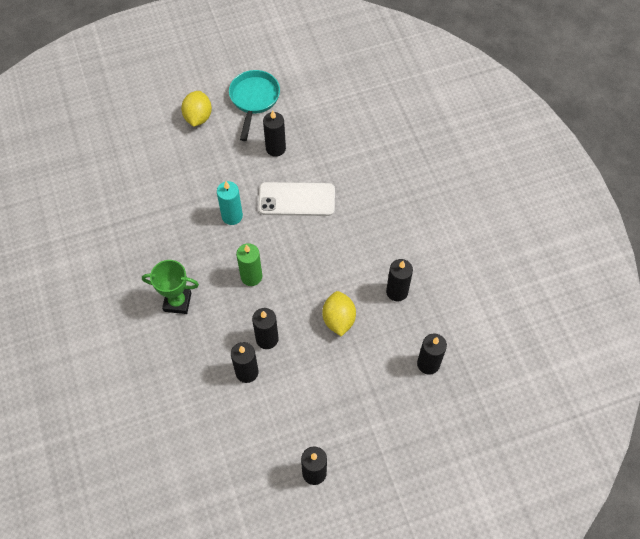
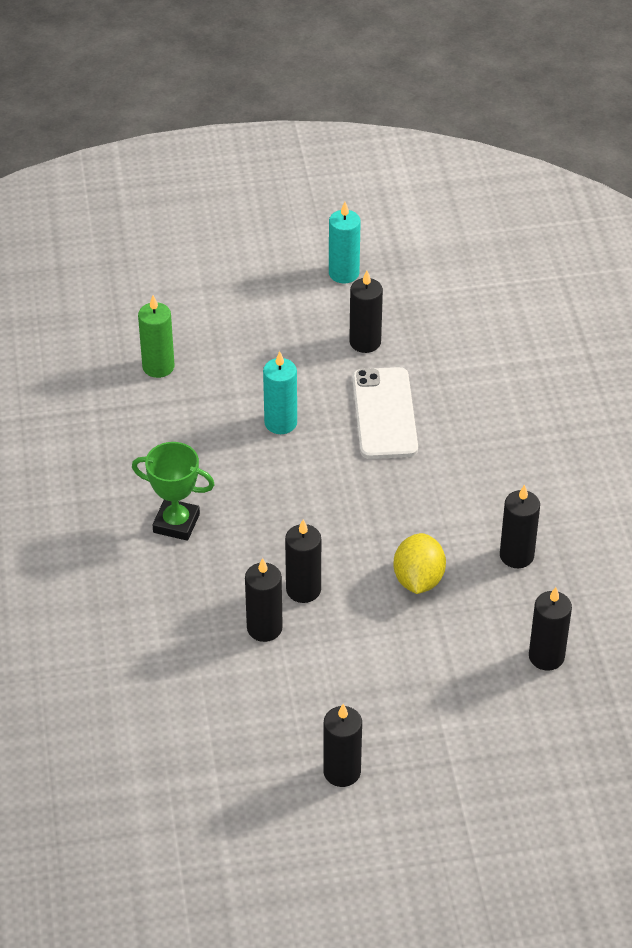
camera: 10 degrees right, 15 degrees down
(198, 117) = (253, 286): yellow lemon -> none
(251, 276) = (295, 505): green candle -> green candle (158, 367)
(254, 99) = (344, 273): turquoise pan -> turquoise candle
(296, 199) = (384, 413): white phone -> white phone turned 75 degrees clockwise

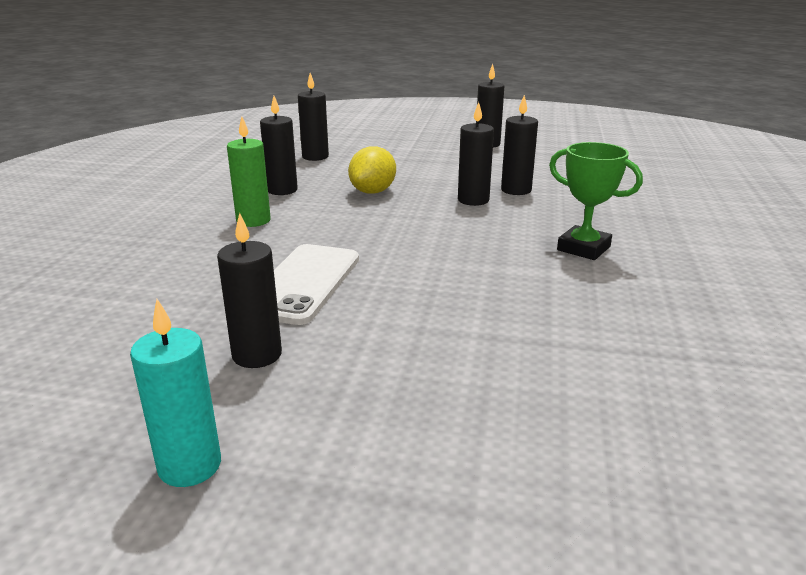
camera: 160 degrees left, 20 degrees down
(158, 367) = (588, 390): green candle -> green candle (253, 221)
(280, 423) = (432, 298): turquoise candle -> none

